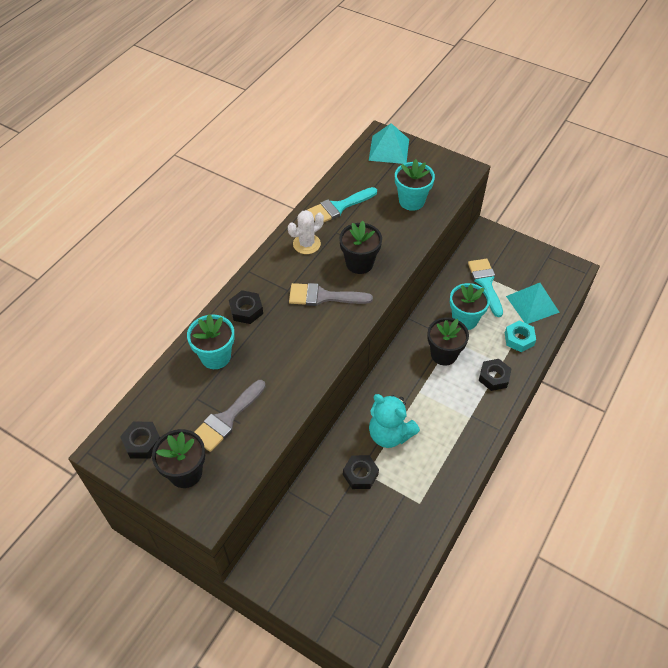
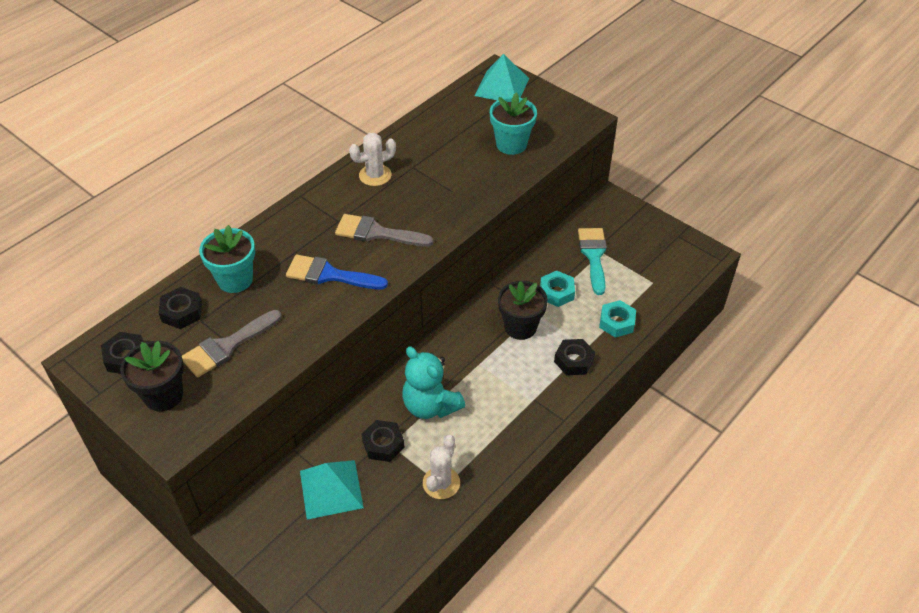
camera: 10 degrees right, 5 degrees down
(246, 310) = (285, 236): black nut -> black nut (182, 312)
(295, 340) = (330, 275): none -> blue brush
(339, 207) = (424, 141): turquoise brush -> none
(359, 263) = (429, 203): black flower pot -> none
(416, 500) = (441, 483): none -> white cactus
(465, 319) = (557, 292): turquoise flower pot -> turquoise nut
(532, 304) = (644, 286): turquoise pyramid -> turquoise pyramid (331, 489)

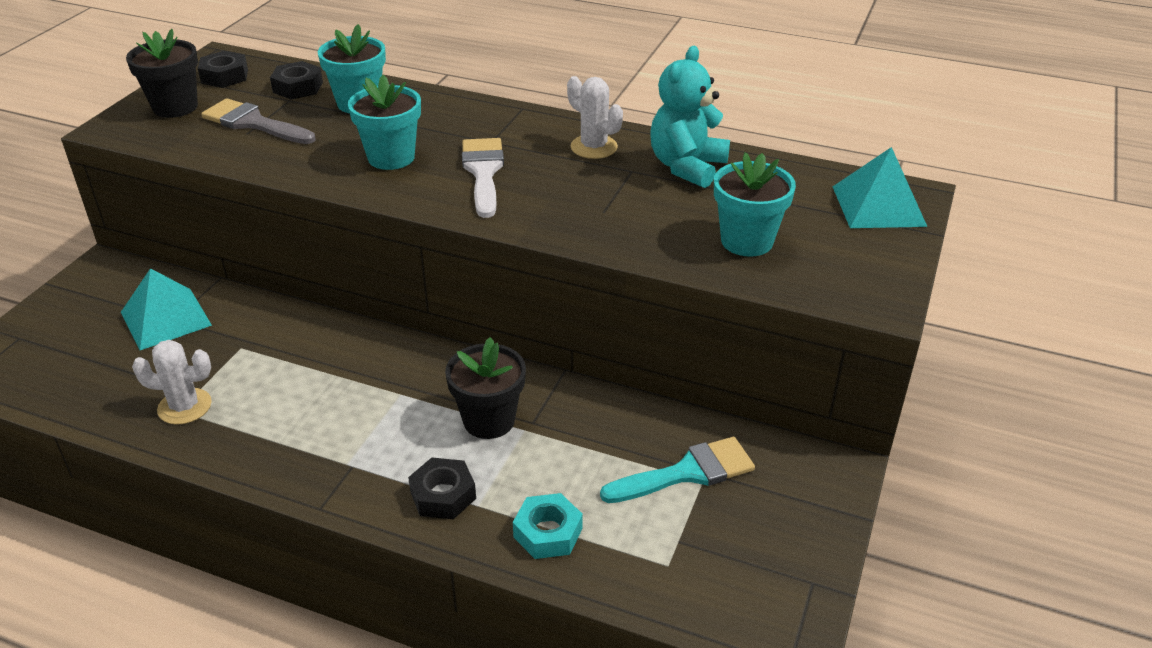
camera: 70 degrees right, 10 degrees down
(330, 275) = (391, 157): blue brush -> turquoise flower pot
(377, 233) = (483, 172): grey brush -> white brush
(383, 444) = (240, 342): black nut -> none
(430, 405) = (313, 366): turquoise teddy bear -> turquoise teddy bear (687, 167)
(557, 292) = (580, 445): turquoise nut -> none

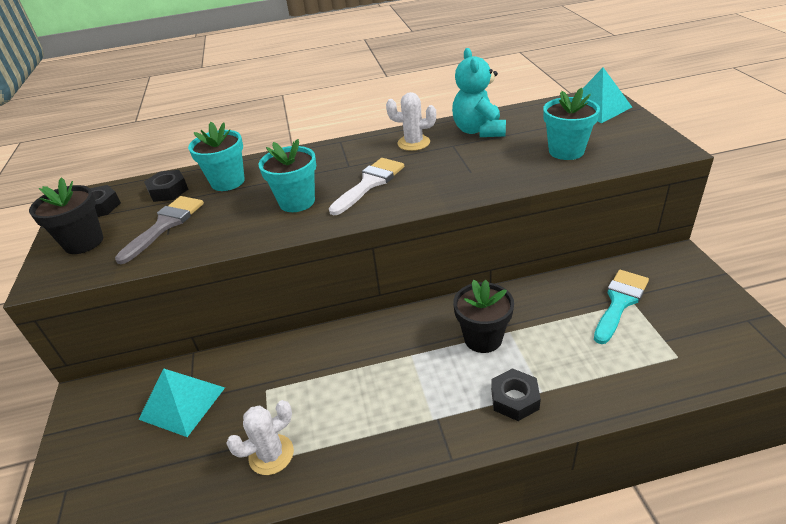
camera: 30 degrees left, 0 degrees up
(254, 123) = (165, 225): grey brush -> grey brush turned 120 degrees clockwise
(483, 172) = (369, 183): white brush -> white brush turned 75 degrees clockwise
(548, 533) = (598, 381): turquoise nut -> none

